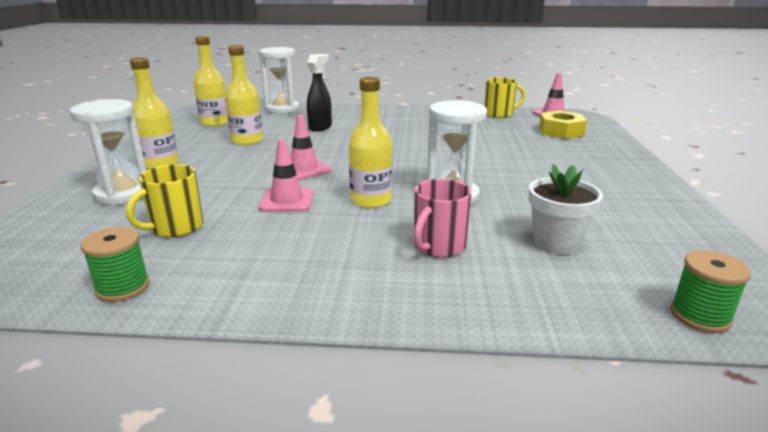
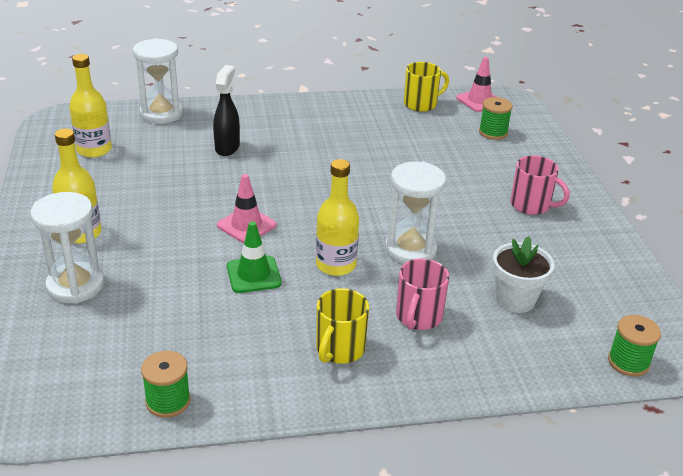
camera: 15 degrees left, 10 degrees up
(176, 227) = (165, 325): yellow mug -> yellow mug (339, 349)
(247, 141) = (155, 181): yellow bottle -> none
(287, 200) = (253, 275): pink traffic cone -> green traffic cone
(561, 131) = (493, 132): yellow nut -> green spool
(590, 176) = (531, 205): none -> pink mug

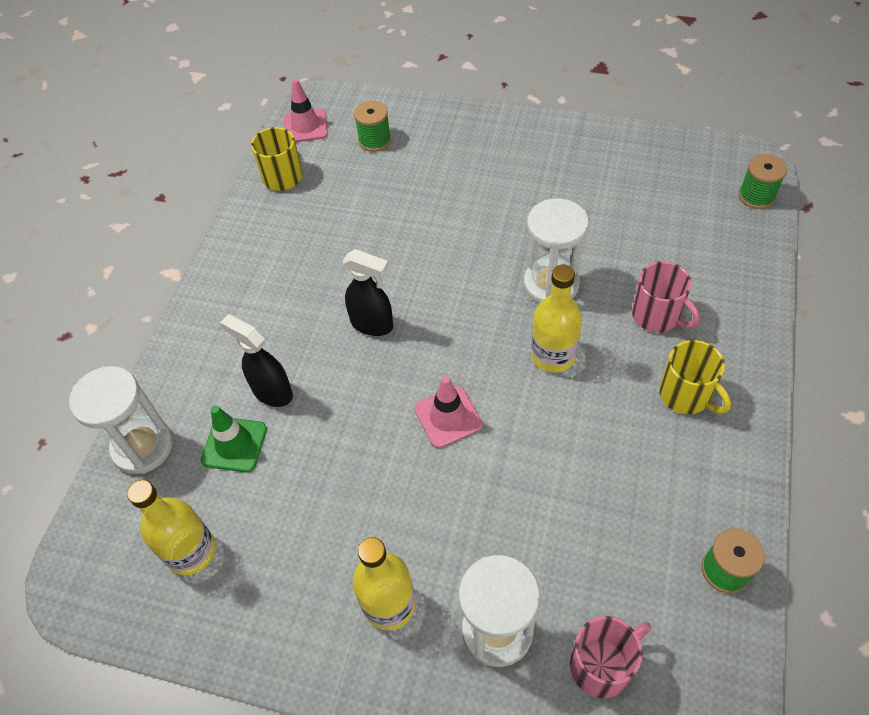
camera: 60 degrees left, 20 degrees up
(253, 275) = (543, 435): green traffic cone -> green traffic cone (234, 444)
(310, 173) = (372, 324): none -> black spray bottle
(515, 300) = (655, 235): white flower pot -> none
(531, 205) = (517, 165): pink mug -> pink mug (602, 665)

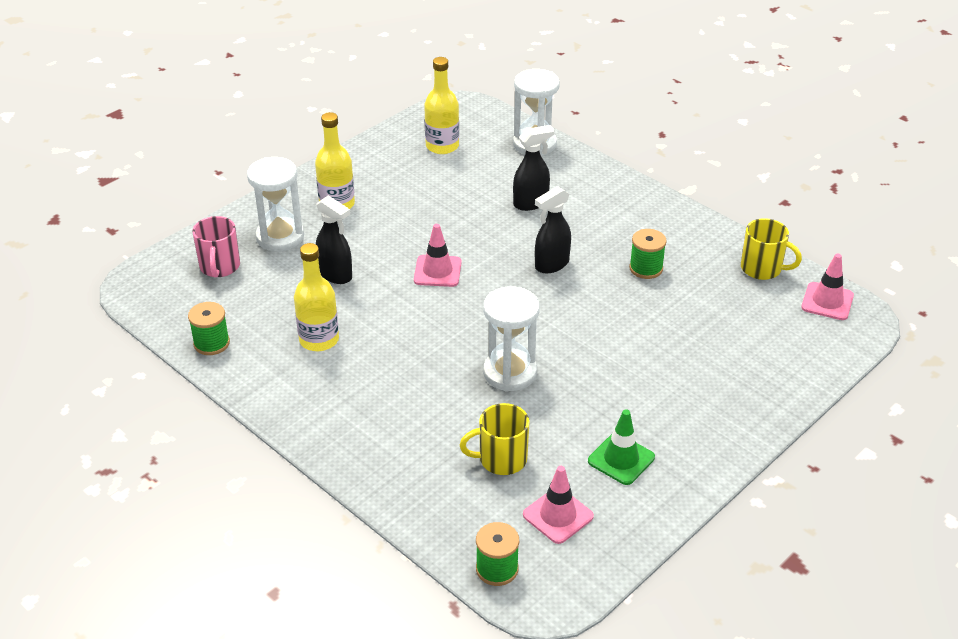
camera: 115 degrees right, 15 degrees down
(234, 444) = (502, 178): green traffic cone -> green traffic cone (621, 459)
(374, 140) = (775, 337): green spool -> green spool (646, 268)
(523, 515) = (336, 275): none -> black spray bottle
(553, 355) = (441, 342): yellow bottle -> yellow bottle (319, 340)
(657, 316) = (424, 418): pink mug -> none
(676, 186) = (558, 515): none -> pink traffic cone
(686, 395) = (342, 395): yellow mug -> yellow mug (501, 459)

